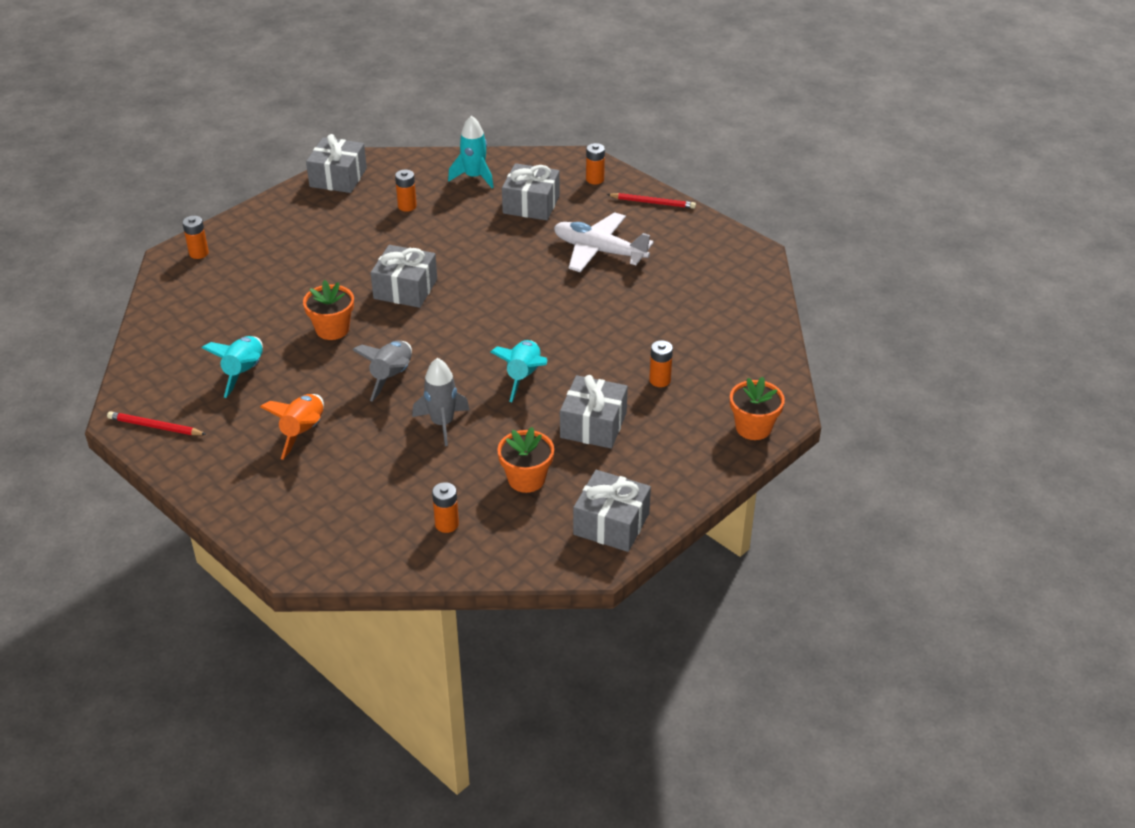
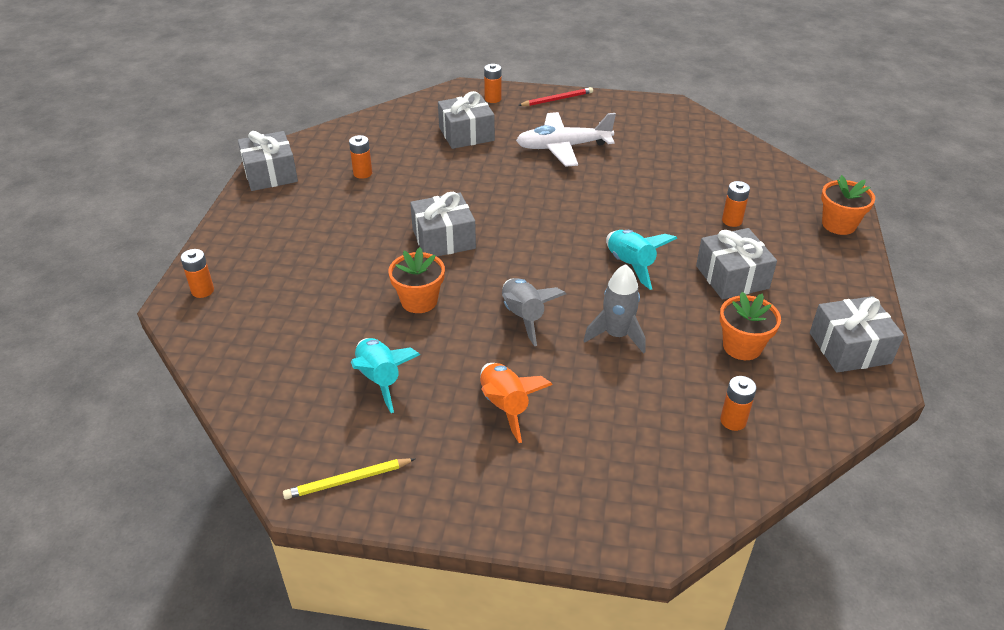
camera: 35 degrees left, 0 degrees up
(155, 426) = (348, 480): red pencil -> yellow pencil
(474, 177) = (393, 131): turquoise rocket -> none

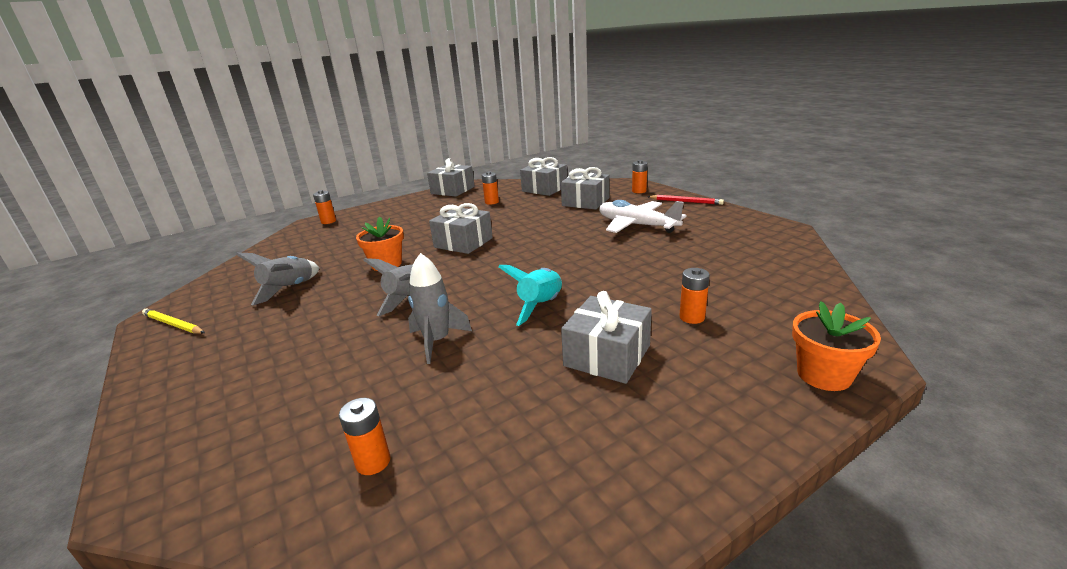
camera: 50 degrees right, 15 degrees down
(380, 379) = (289, 289): turquoise rocket -> grey rocket
(505, 406) = (295, 339): orange rocket -> none
(742, 346) = (505, 411): orange flower pot -> none
(849, 348) = (610, 494): grey gift -> grey gift (544, 189)

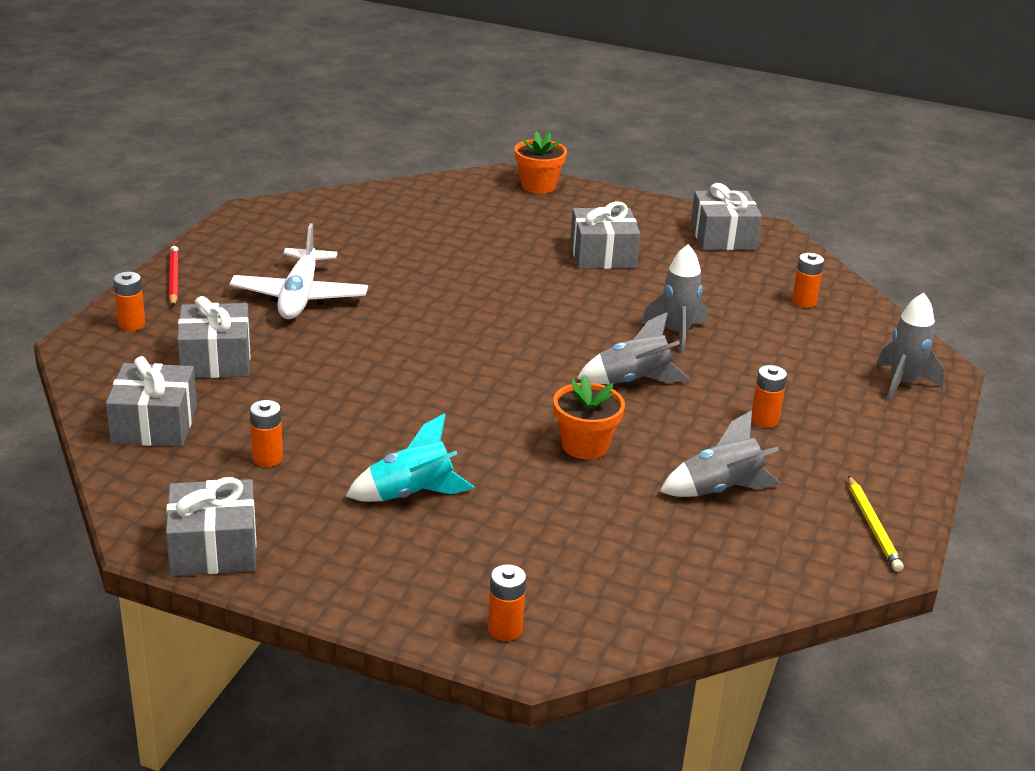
camera: 130 degrees left, 5 degrees up
(186, 440) = (902, 383): none -> grey rocket
(463, 243) = (464, 412): grey gift -> grey gift (723, 237)
(541, 306) = (564, 302): turquoise rocket -> turquoise rocket (411, 494)
(692, 317) = (508, 233): orange battery -> orange battery (764, 420)

